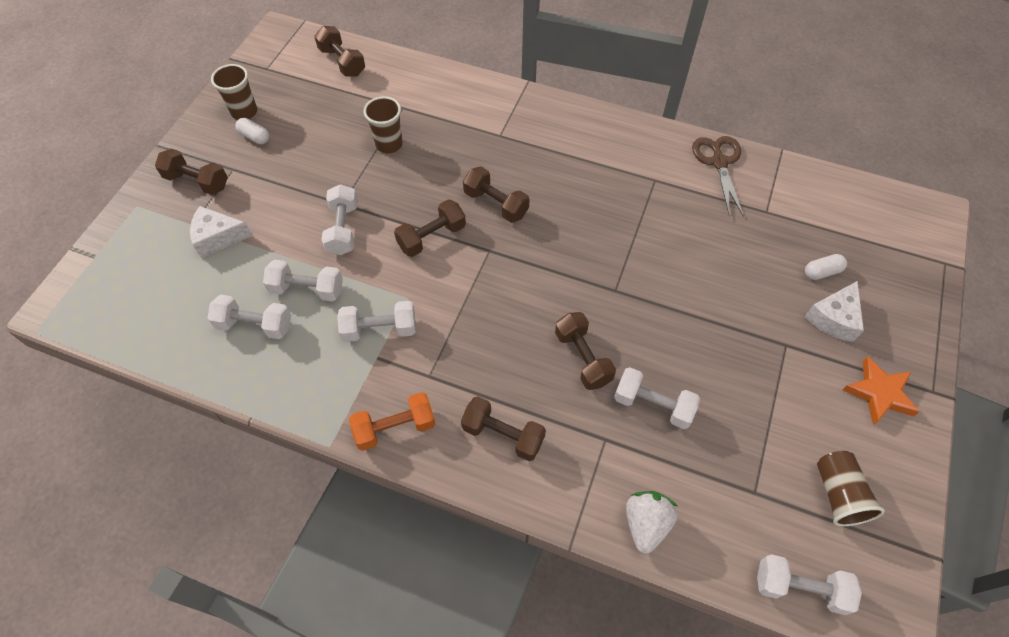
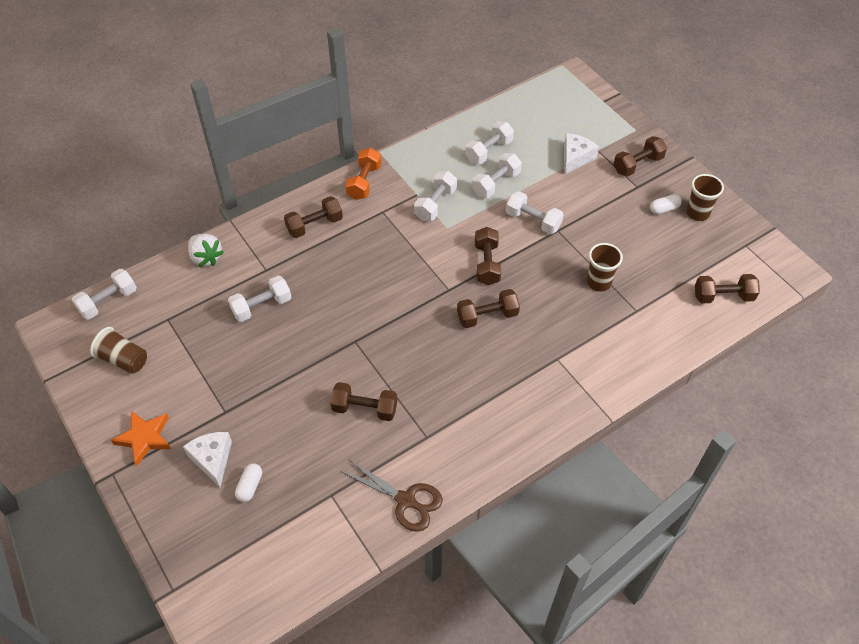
camera: 125 degrees right, 5 degrees down
(582, 358) = (324, 291): brown dumbbell -> brown dumbbell (364, 408)

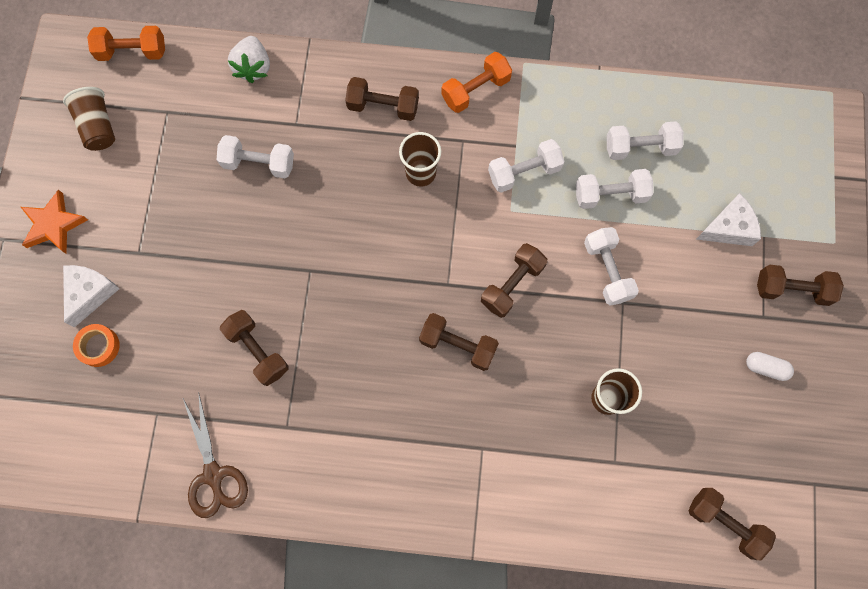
camera: 40 degrees right, 20 degrees up
(108, 301) = (132, 52): white dumbbell -> orange dumbbell
(250, 486) = (99, 346): white capsule -> orange tape
(697, 213) = (799, 402): brown cup -> brown cup (421, 173)

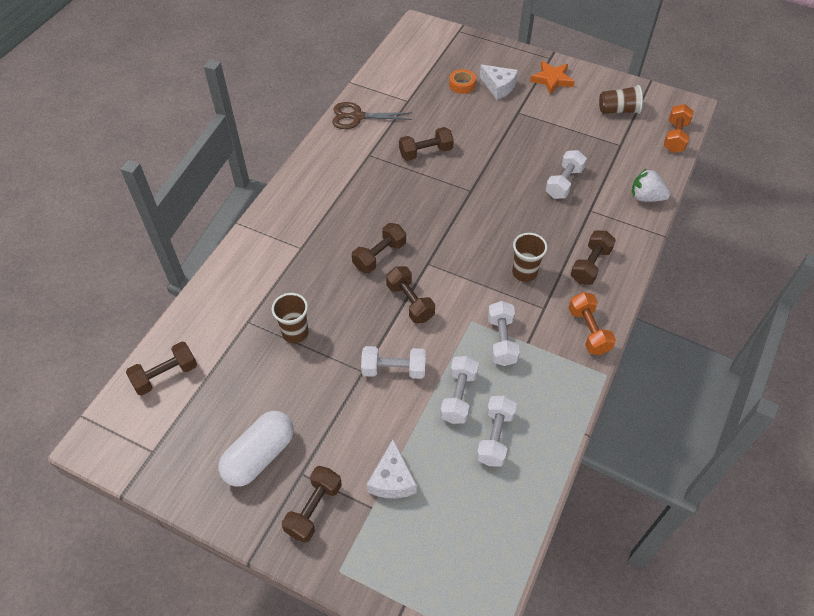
camera: 110 degrees right, 20 degrees down
(765, 368) = (259, 456): white capsule -> white capsule, size x2.09

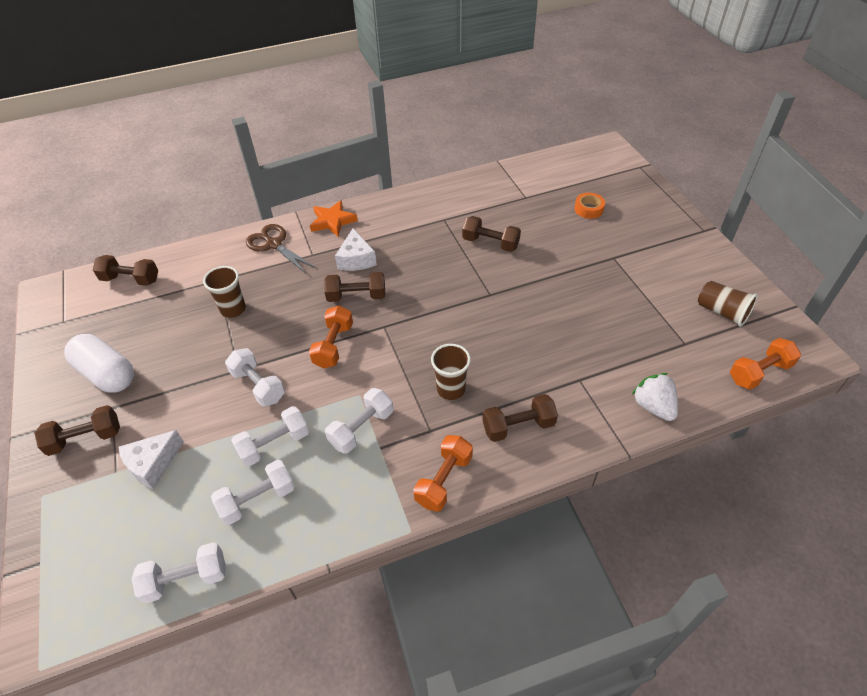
camera: 45 degrees right, 5 degrees down
(259, 456) = (107, 374): white capsule -> white capsule turned 45 degrees clockwise
(357, 117) = (470, 188): brown scissors -> brown scissors (274, 244)
(410, 302) = (333, 345): brown dumbbell -> orange dumbbell
(498, 87) = (621, 228): white cheese -> white cheese (356, 259)
(552, 80) = (682, 249): orange star -> orange star (332, 221)
(564, 183) = (583, 340): white dumbbell -> white dumbbell (186, 579)

